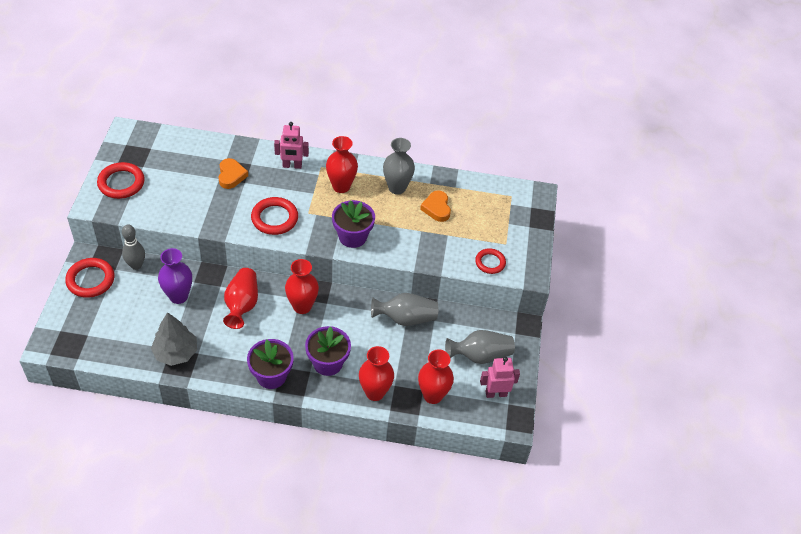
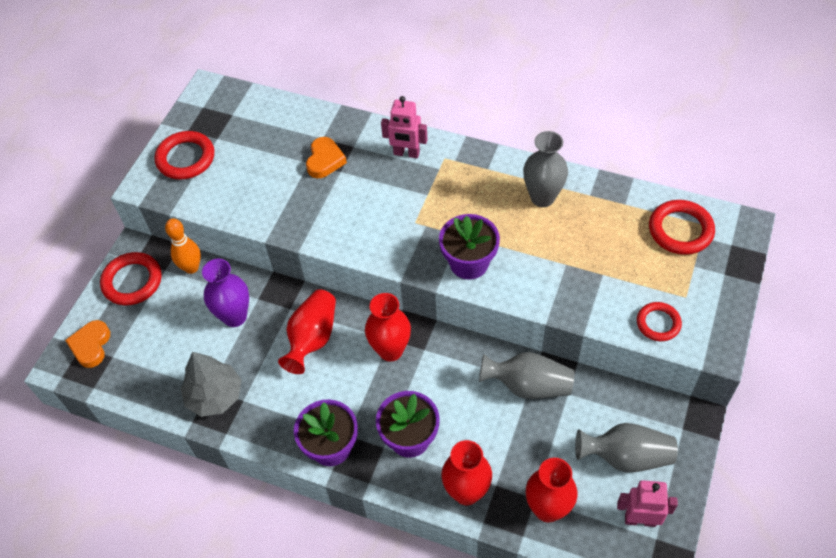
camera: 20 degrees right, 5 degrees up
(136, 265) = (191, 268): grey bowling pin -> orange bowling pin
(274, 218) = (369, 226): red ring -> red ring (680, 230)
(341, 186) = (466, 188): red vase -> none
(436, 208) = (593, 233): orange heart -> orange heart (91, 346)

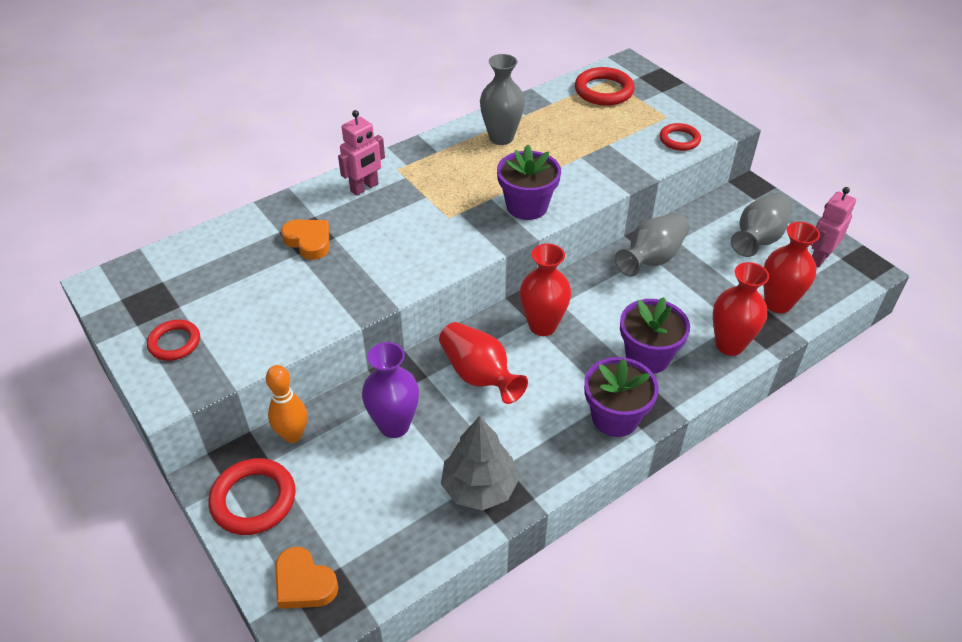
camera: 60 degrees left, 10 degrees down
(186, 158) = (174, 343): red ring -> red ring, size x0.64

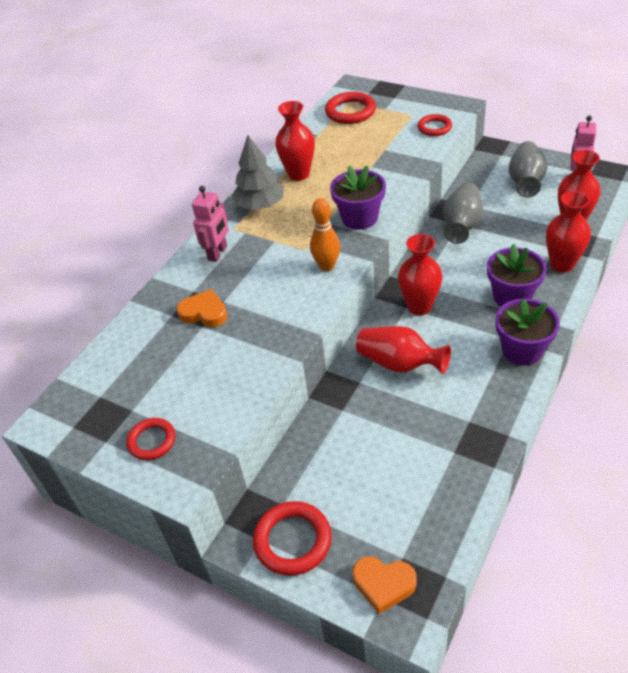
camera: 20 degrees left, 0 degrees up
(293, 435) = (286, 475): orange bowling pin -> orange bowling pin (327, 266)
(394, 425) = (362, 430): purple vase -> none
(479, 487) = (463, 446): grey tree -> grey tree (260, 205)
(501, 137) = (299, 174): grey vase -> red vase

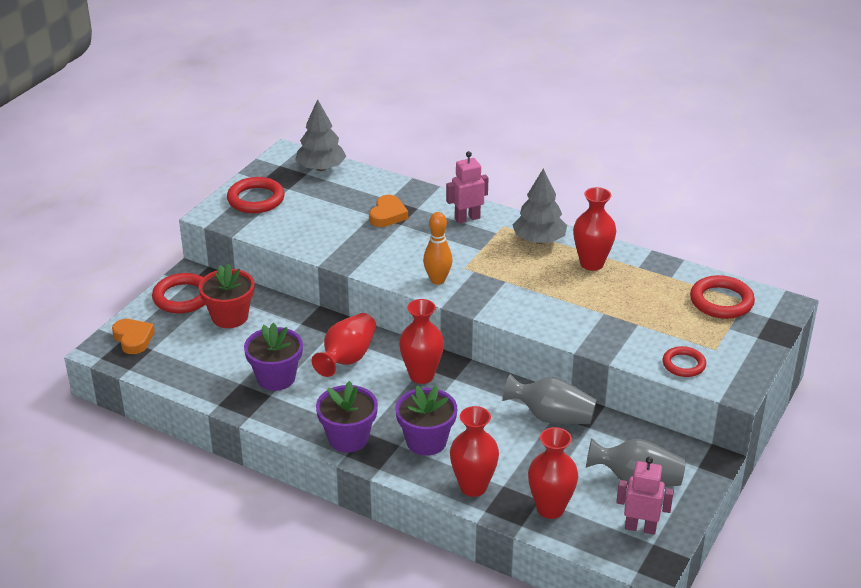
camera: 85 degrees right, 10 degrees down
(90, 383) = (321, 168): none -> grey tree
(152, 441) = (256, 199): red ring -> red ring, size x1.55
(218, 253) = (467, 218): pink robot -> pink robot turned 135 degrees clockwise
(332, 480) = (230, 317): none -> red flower pot
(359, 218) = (510, 302): purple flower pot -> purple flower pot (276, 378)
(383, 584) = (133, 339): orange heart -> orange heart turned 135 degrees clockwise

